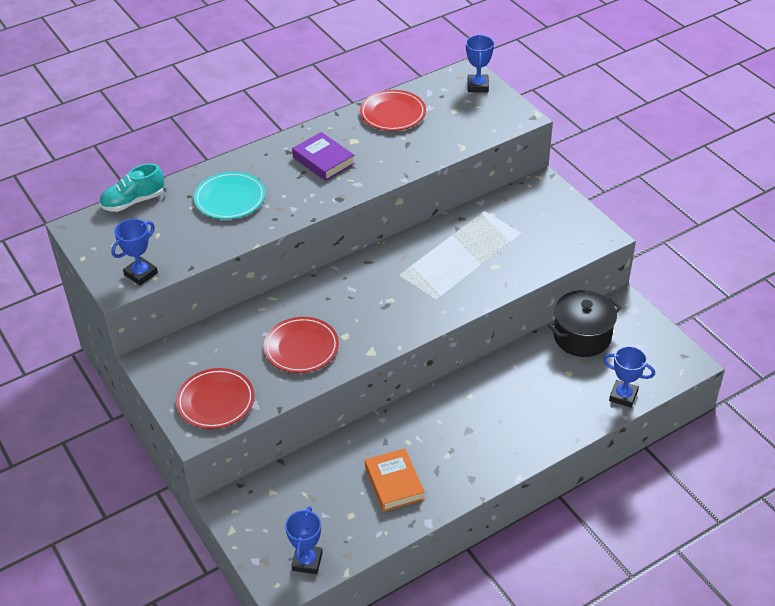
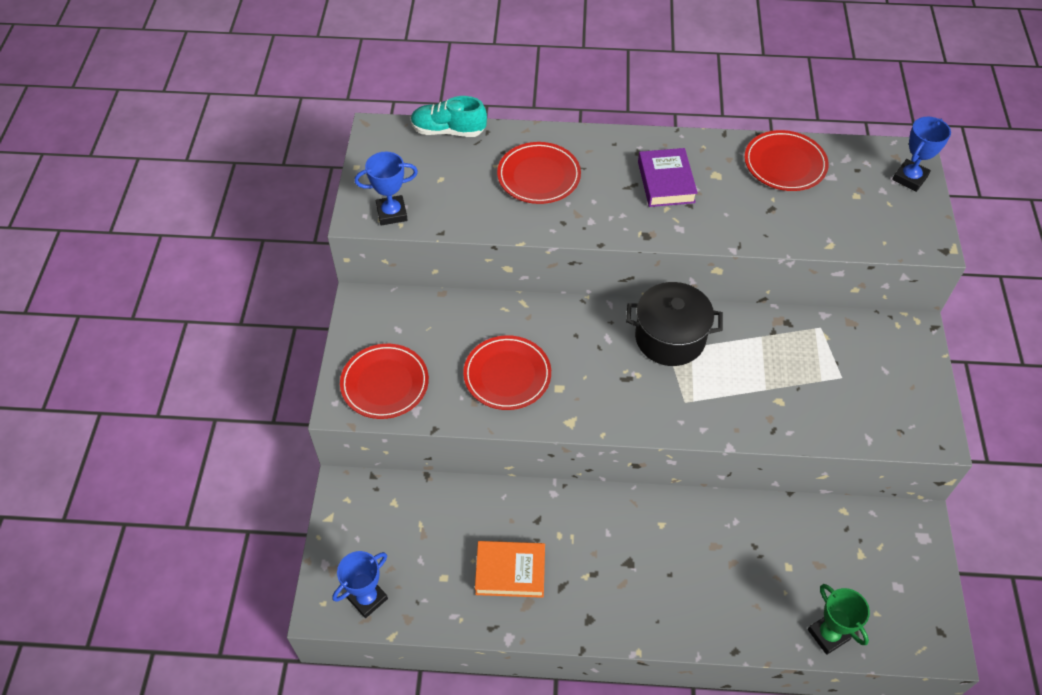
camera: 35 degrees right, 10 degrees up
(230, 199) = (538, 176): turquoise plate -> red plate
(394, 483) = (510, 571): orange book -> orange book turned 75 degrees clockwise
(582, 337) = (837, 533): black pot -> black pot (670, 338)
(623, 396) = (828, 634): blue trophy -> green trophy

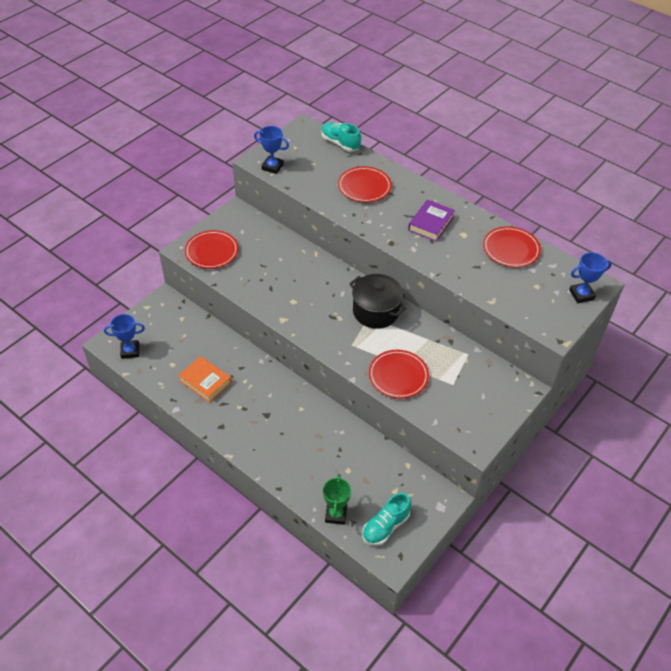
camera: 35 degrees right, 5 degrees down
(507, 375) = (273, 281): red plate -> red plate (398, 376)
(892, 607) = (385, 526): none -> turquoise shoe

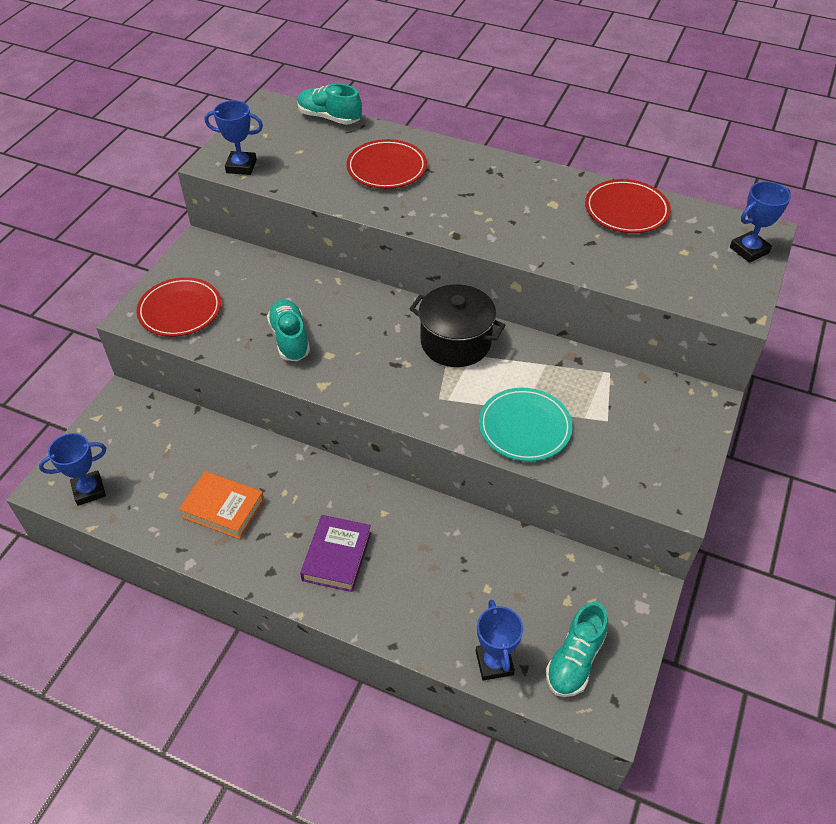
camera: 15 degrees left, 0 degrees up
(272, 285) = (290, 339): none -> turquoise shoe
(336, 514) = (494, 663): green trophy -> blue trophy
(398, 376) = (524, 427): red plate -> turquoise plate
(431, 223) = (501, 198): purple book -> purple book (337, 556)

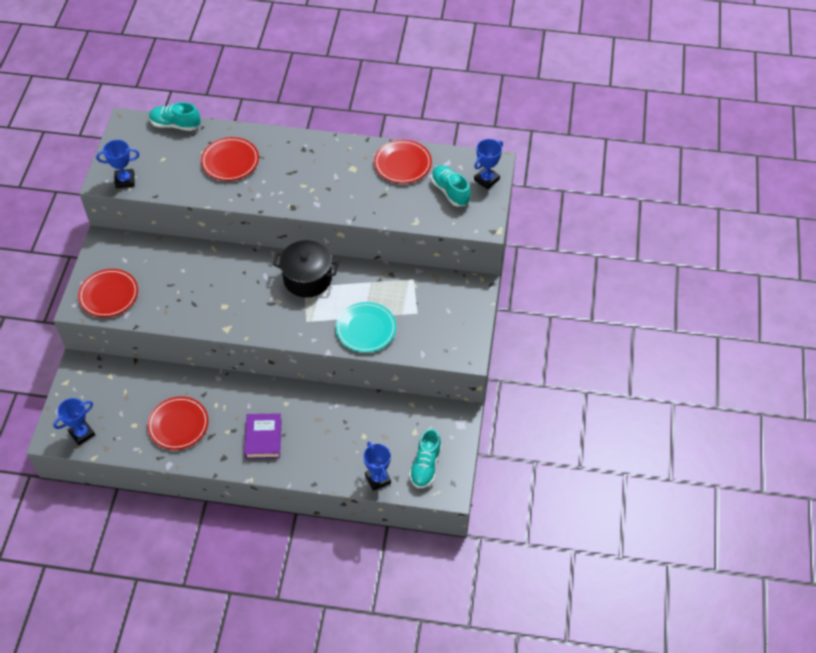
camera: 15 degrees left, 5 degrees up
(223, 508) = (178, 425): orange book -> red plate
(290, 339) = (194, 300): turquoise shoe -> turquoise shoe (450, 191)

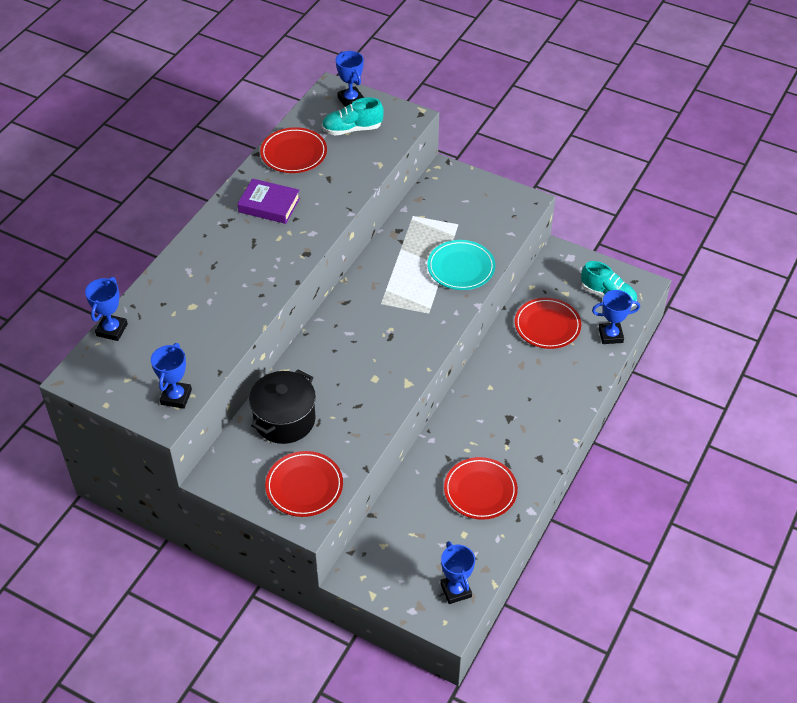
camera: 70 degrees left, 5 degrees down
(175, 125) = (112, 330): turquoise shoe -> blue trophy
(230, 161) = (204, 291): red plate -> red plate (547, 326)
(263, 438) = (527, 417): purple book -> purple book (269, 205)
(307, 279) = (371, 298): black pot -> black pot (284, 420)

